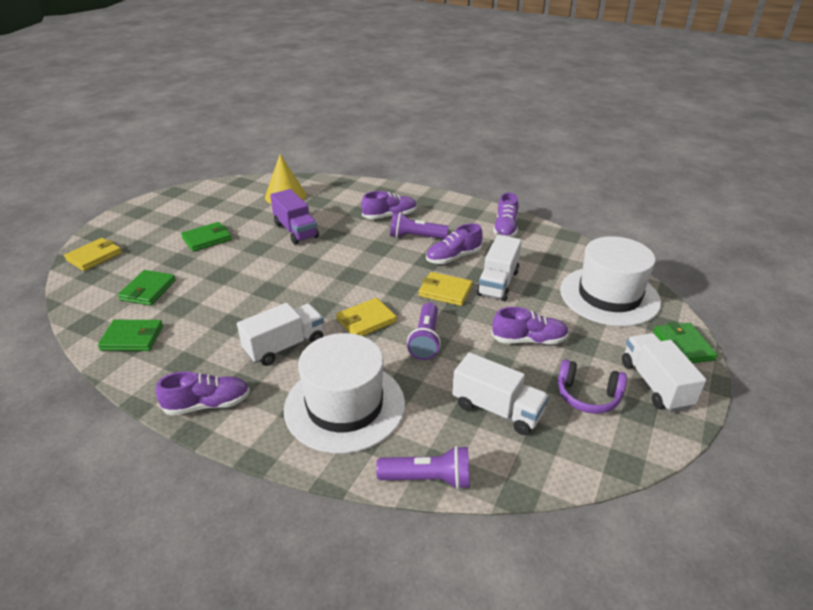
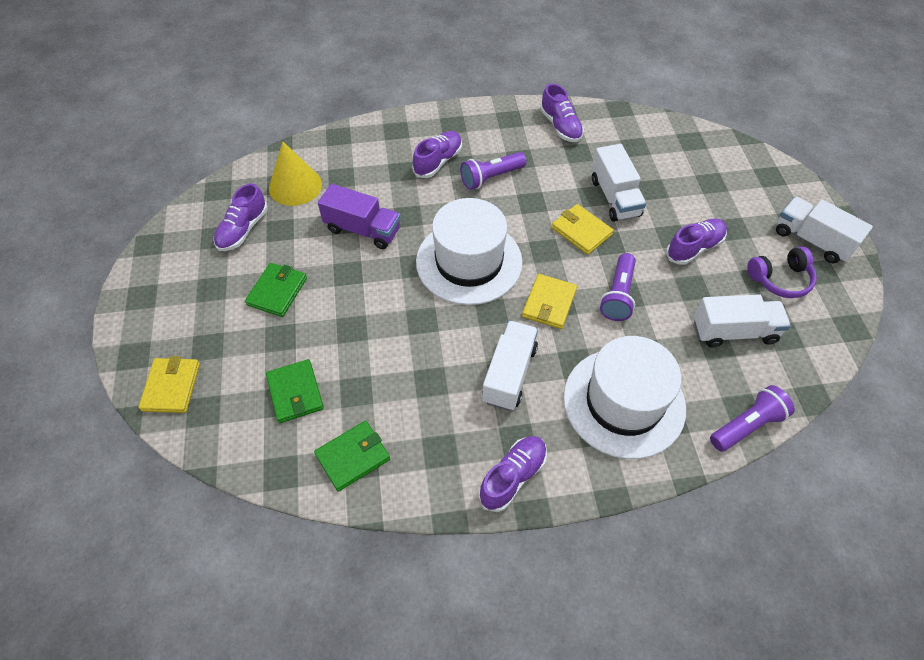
camera: 35 degrees left, 20 degrees up
(425, 340) = (618, 295): purple flashlight -> purple flashlight turned 45 degrees clockwise
(445, 291) = (581, 231): yellow wallet -> yellow wallet turned 60 degrees clockwise
(453, 257) = (549, 186): purple shoe -> purple shoe (243, 230)
(609, 296) = (710, 165): white hat -> white hat (469, 262)
(683, 346) = (799, 191): green wallet -> none

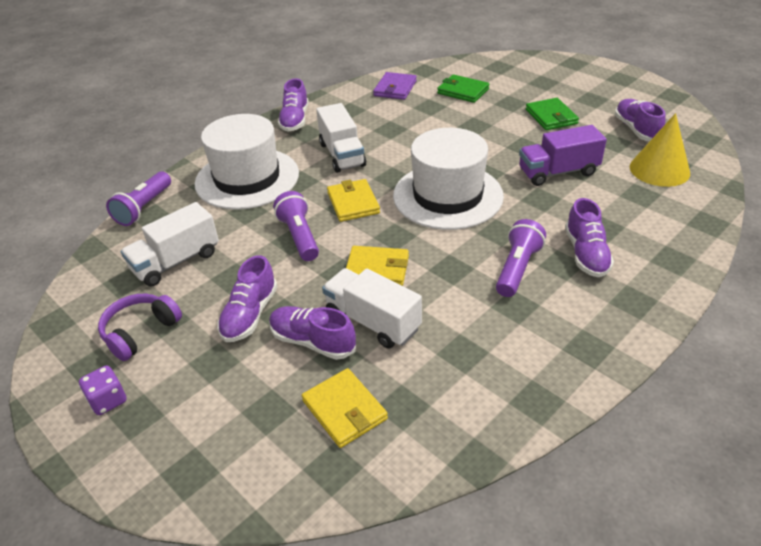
camera: 145 degrees right, 15 degrees down
(171, 387) = (531, 65): yellow wallet -> yellow wallet (344, 410)
(353, 457) = (395, 88): green wallet -> purple wallet
(560, 126) = (520, 376): purple shoe -> purple shoe (312, 341)
(812, 240) = (108, 400): white truck -> purple dice

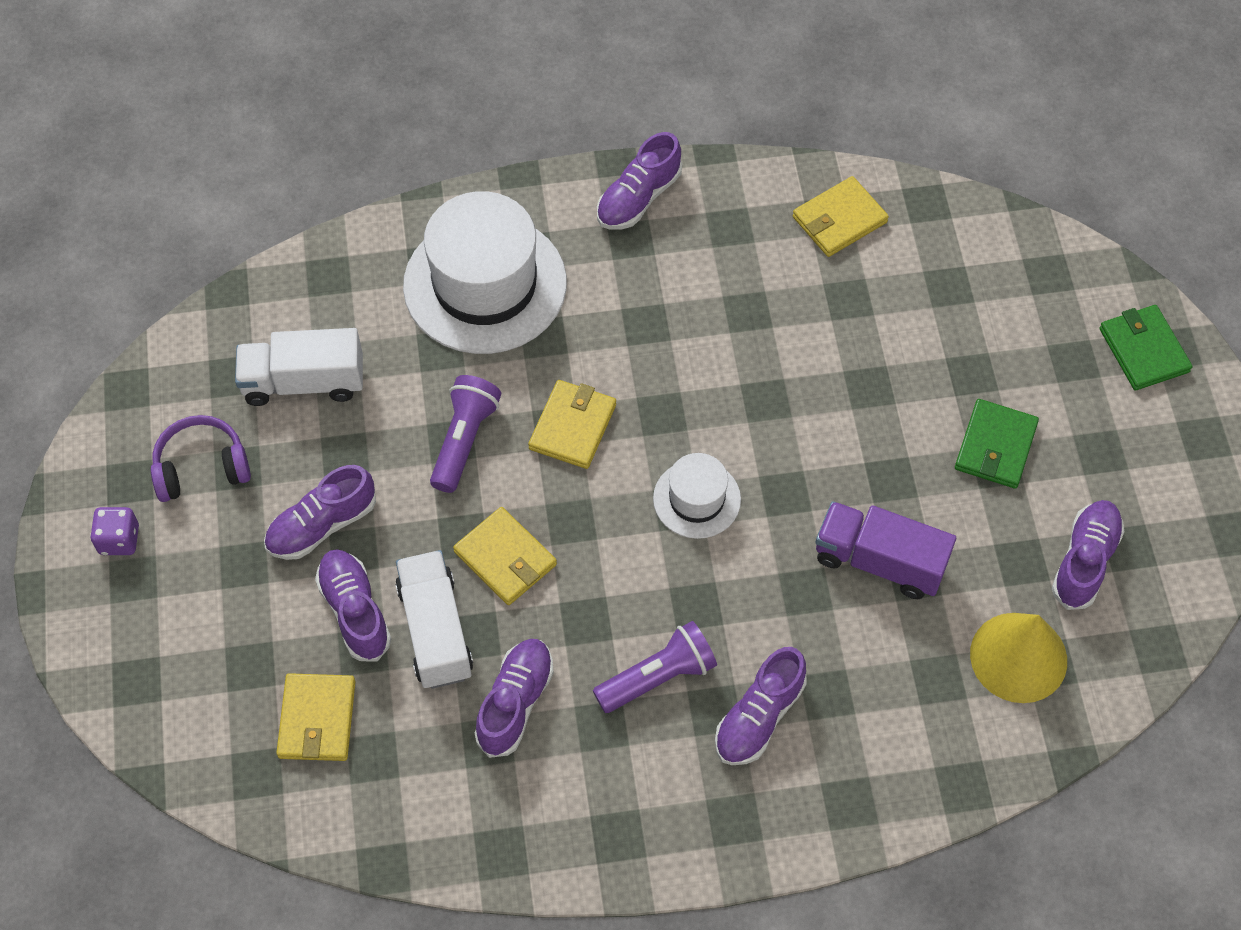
camera: 35 degrees right, 20 degrees up
(144, 208) = (329, 255): purple flashlight -> none
(342, 154) = (638, 321): white truck -> none
(395, 88) = (839, 220): purple wallet -> yellow wallet
(447, 196) = (697, 499): white hat -> white hat, size x0.51
(457, 325) = (515, 703): none -> purple shoe
(463, 91) = (931, 296): green wallet -> green wallet (1143, 350)

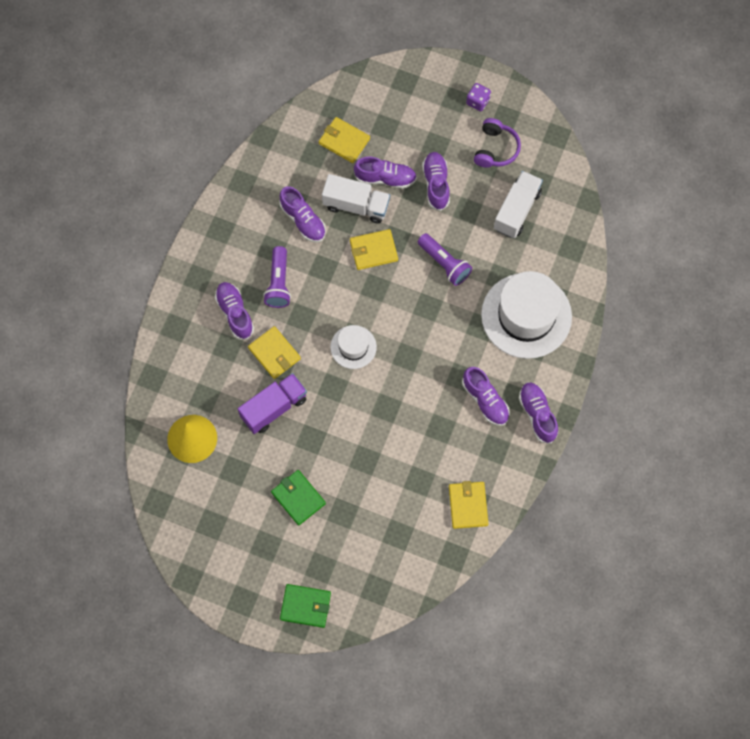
camera: 120 degrees right, 10 degrees up
(572, 426) = (423, 314): yellow wallet -> yellow wallet (274, 353)
(1084, 561) = (217, 499): purple shoe -> purple shoe (485, 400)

